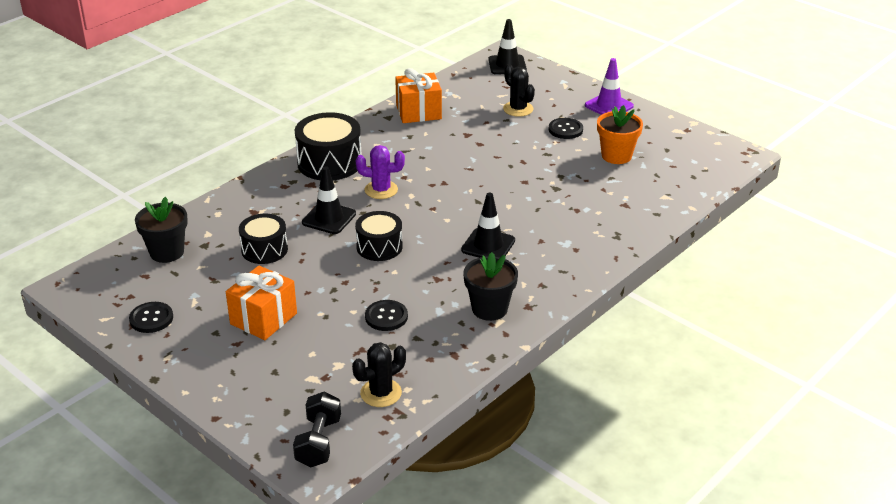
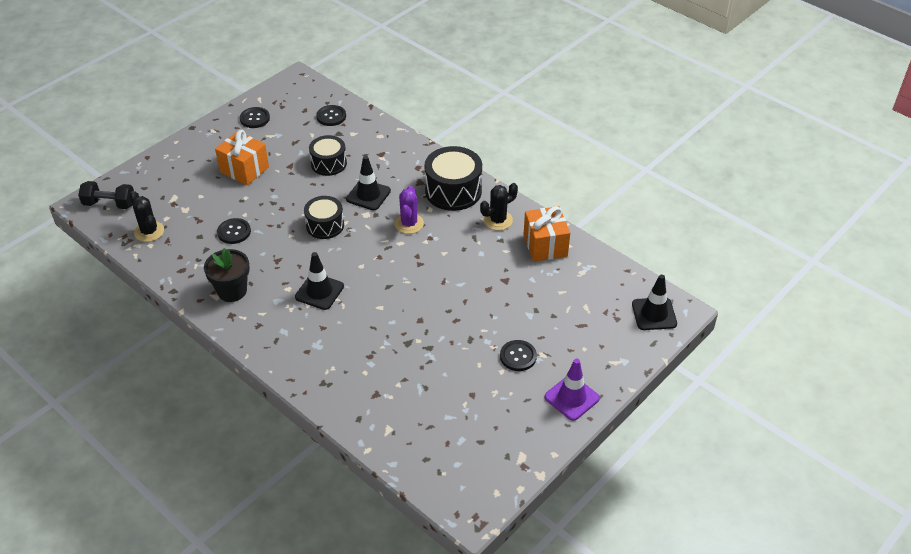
camera: 90 degrees right, 10 degrees up
(167, 252) = (331, 116): black flower pot -> black button
(518, 109) = (558, 320): black cactus -> black cactus (498, 220)
(616, 156) = (466, 395): orange flower pot -> none

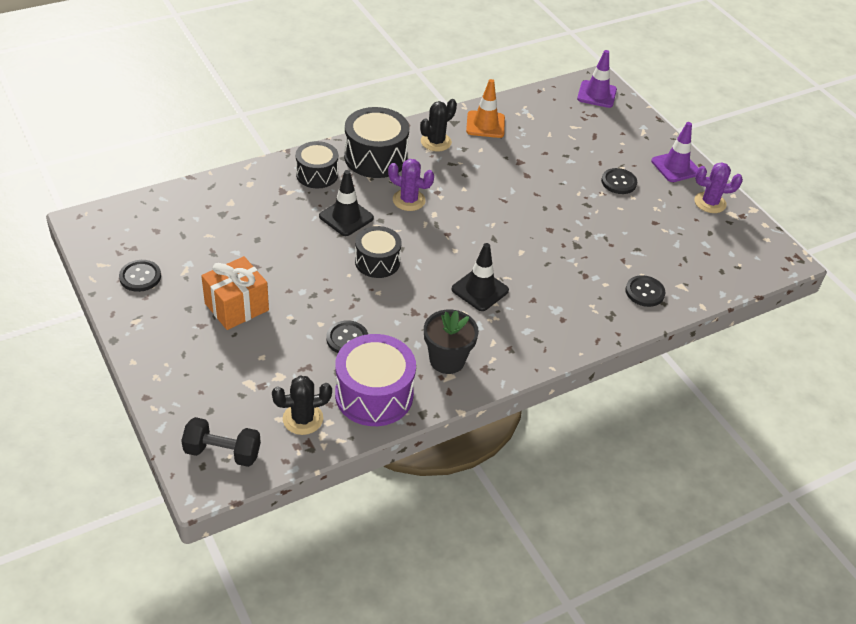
camera: 75 degrees left, 0 degrees up
(109, 204) = (222, 452): black dumbbell -> black dumbbell turned 75 degrees clockwise
(183, 260) = (374, 394): none -> purple drum
(329, 163) = (272, 234): black drum -> black drum (317, 174)
(331, 116) = (186, 211): black button -> black button (644, 292)
(498, 220) = (436, 142): black cactus -> black cactus turned 60 degrees clockwise
(529, 435) = (710, 203): none -> purple cactus
(545, 245) = (485, 124): orange gift -> orange traffic cone
(654, 314) = (596, 94): black traffic cone -> purple traffic cone

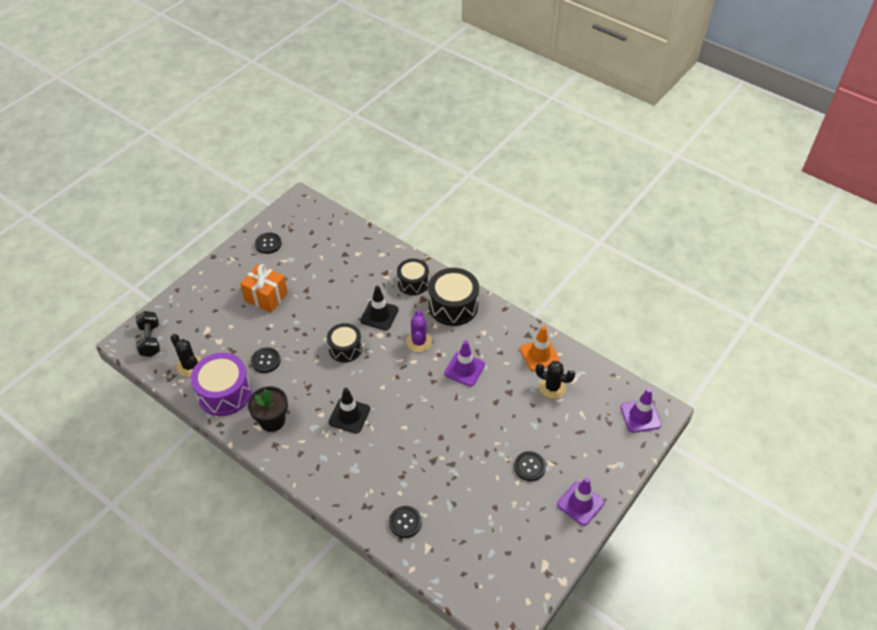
camera: 70 degrees right, 5 degrees up
(436, 142) = (495, 333): black cactus -> black cactus (552, 387)
(470, 181) = (464, 369): none -> purple traffic cone
(710, 203) = (548, 543): purple cactus -> none

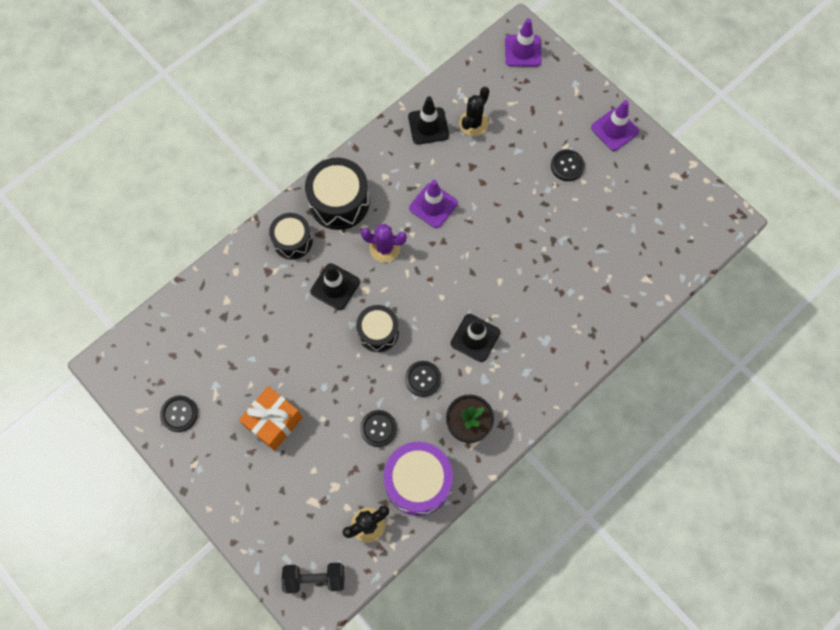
camera: 80 degrees left, 20 degrees up
(405, 522) = (616, 296): black button -> black button (423, 379)
(539, 355) = (428, 126): orange traffic cone -> black traffic cone

